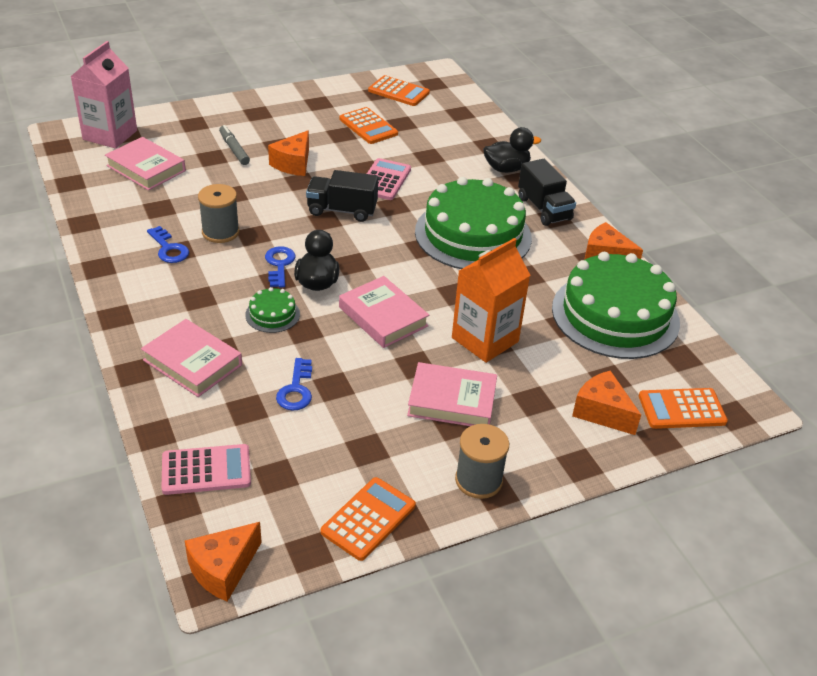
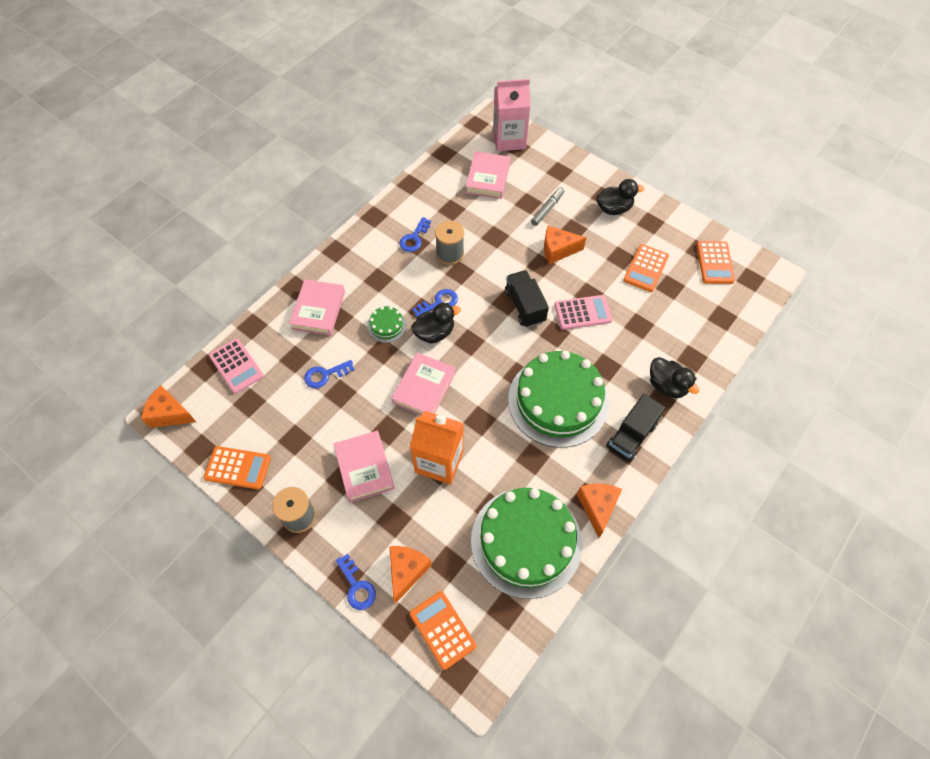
camera: 65 degrees right, 20 degrees up
(279, 114) = (613, 209): none -> black duck
(598, 459) = (357, 586): none -> blue key

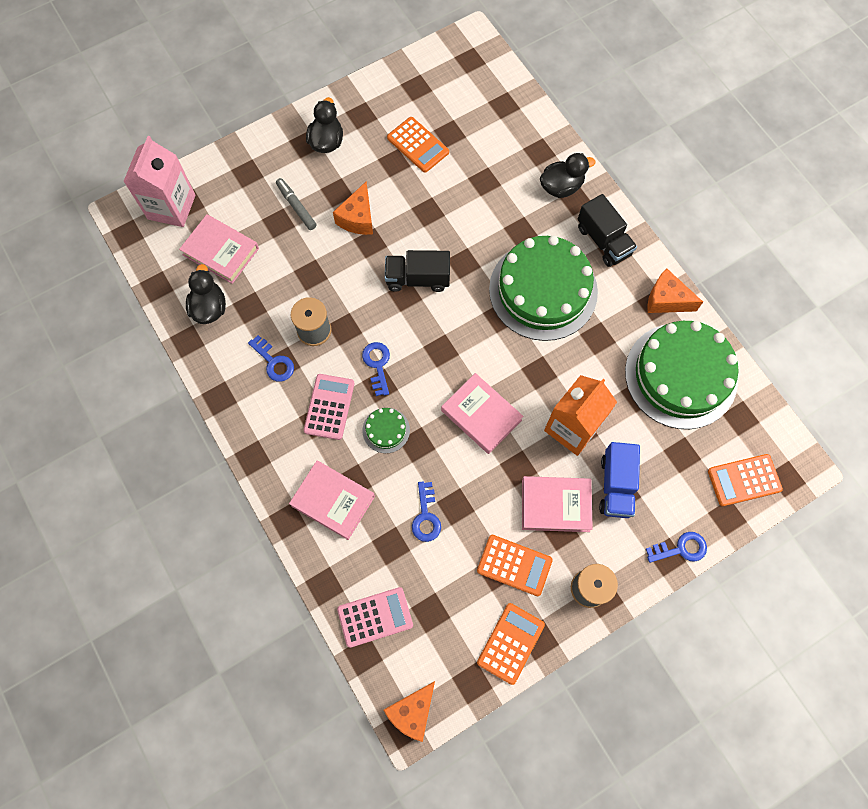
camera: 70 degrees left, 10 degrees up
(398, 513) = (616, 485): none -> blue truck
(407, 571) = (679, 496): orange cheese -> none
(434, 333) = (415, 382): black duck -> black duck (209, 308)
(582, 312) = (448, 226): pink calculator -> pink calculator (329, 407)
(715, 263) = (437, 81): orange calculator -> orange calculator (514, 565)

